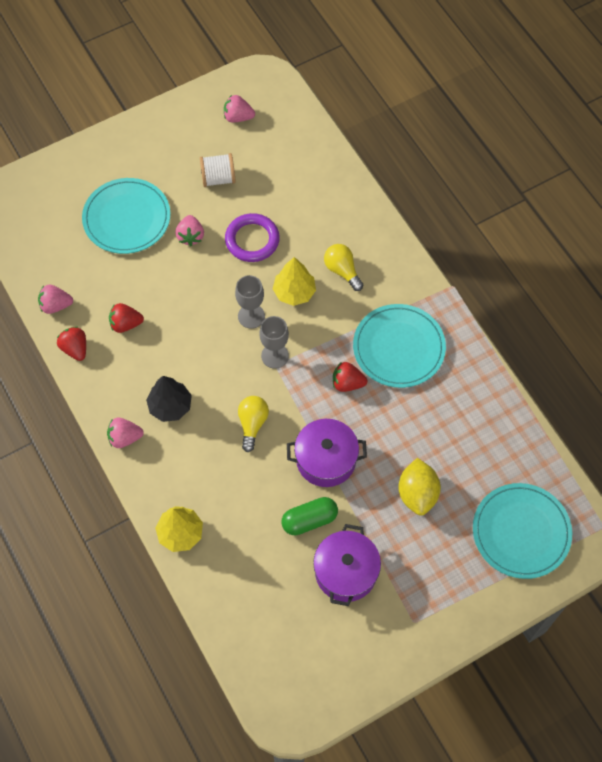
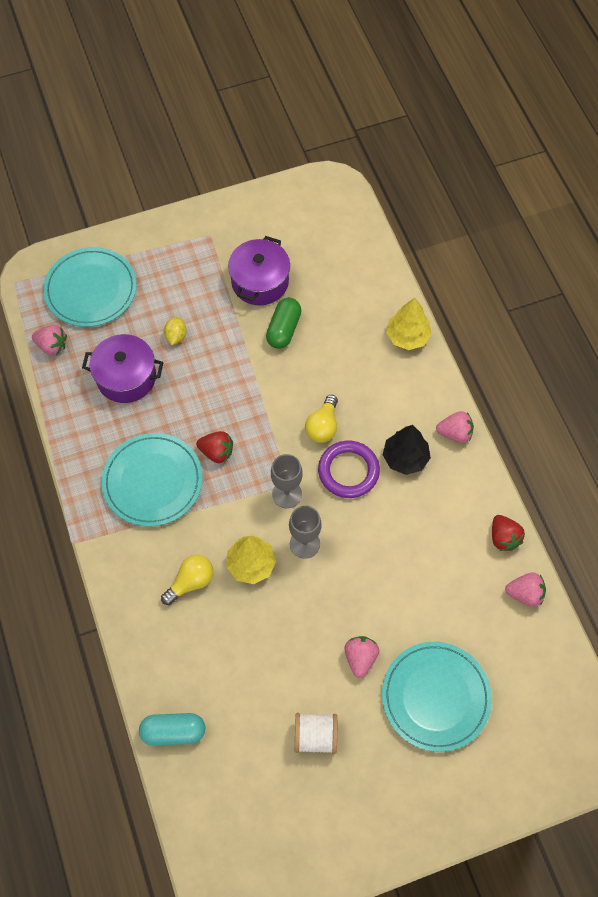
camera: 170 degrees left, 0 degrees up
(126, 324) = (446, 557): red strawberry -> none
(238, 117) = (275, 831): pink strawberry -> pink strawberry (52, 346)
(252, 240) = (287, 640): purple ring -> purple ring (348, 471)
(309, 520) = (284, 329): green capsule -> green capsule turned 60 degrees counterclockwise
(326, 459) = (256, 380): purple pot -> purple pot (126, 377)
(328, 165) = (173, 731): none -> turquoise capsule
(342, 270) = (191, 582): yellow light bulb -> yellow light bulb turned 105 degrees counterclockwise
(417, 494) = (176, 336): yellow lemon -> yellow lemon, size x0.56

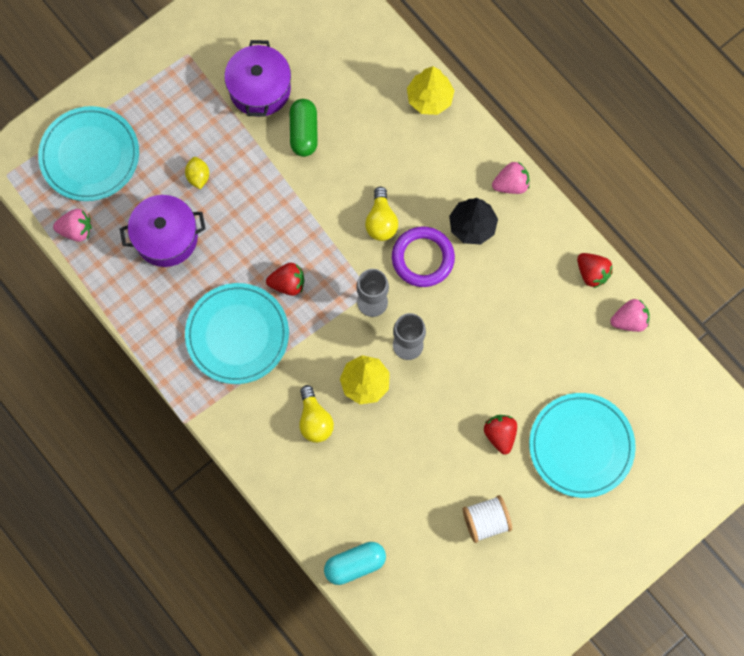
camera: 20 degrees left, 10 degrees up
(191, 582) = (314, 420): yellow light bulb -> yellow light bulb turned 135 degrees clockwise
(360, 658) = (500, 435): pink strawberry -> red strawberry

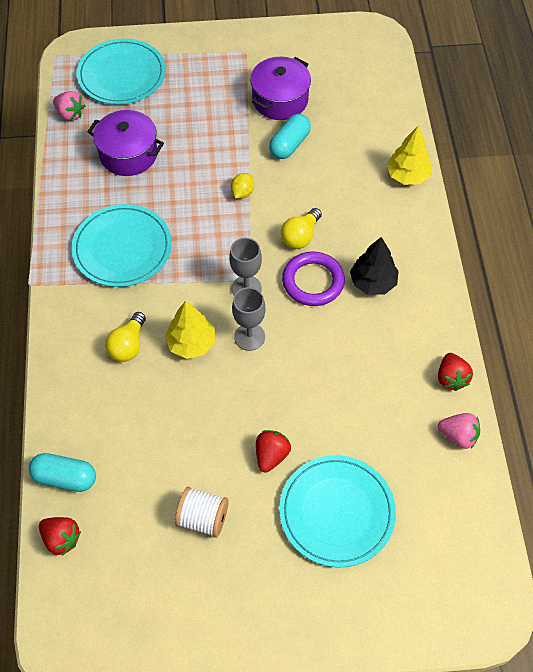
camera: 35 degrees right, 15 degrees down
(198, 176) = (186, 129): yellow lemon -> yellow lemon (242, 193)
(288, 283) = (191, 236): red strawberry -> red strawberry (61, 539)
(304, 132) = (289, 144): green capsule -> turquoise capsule
(511, 184) = (429, 271): pink strawberry -> none

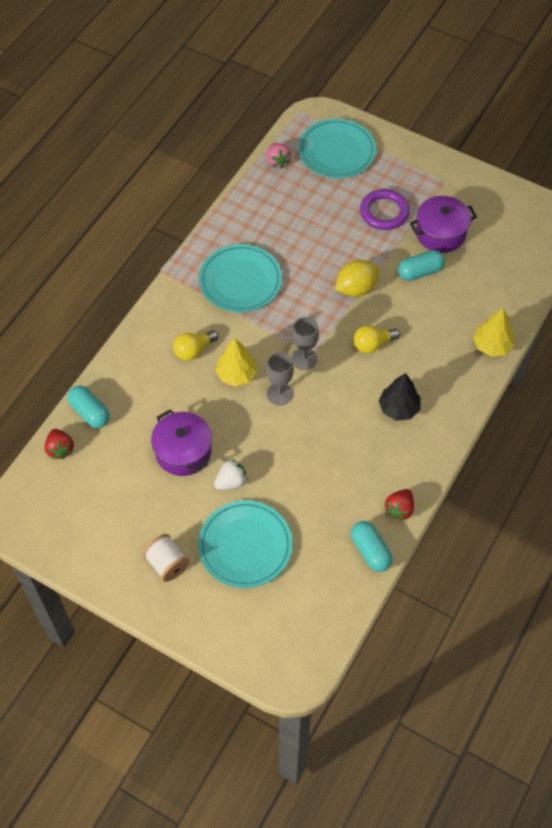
camera: 35 degrees right, 0 degrees up
(128, 154) = (296, 214): purple pot -> purple pot (183, 452)
(203, 518) = (155, 493): white spool -> white spool (167, 563)
(242, 193) = (356, 288): yellow lemon -> yellow lemon, size x1.78
(271, 455) = (231, 482): red strawberry -> white strawberry
(313, 281) = (355, 382): purple ring -> purple ring (384, 212)
(458, 436) = (370, 551): pink strawberry -> turquoise capsule

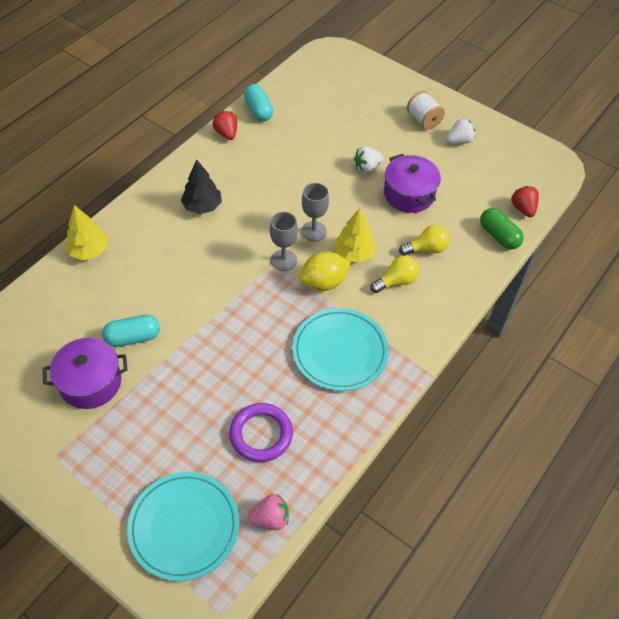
camera: 175 degrees left, 5 degrees down
(90, 412) = (498, 236): turquoise capsule -> green capsule
(124, 536) = (459, 141): none -> white strawberry
(245, 546) = (359, 124): turquoise plate -> none
(277, 162) = (270, 518): pink strawberry -> pink strawberry turned 90 degrees clockwise
(356, 288) = (211, 327): yellow lemon -> yellow lemon (323, 282)
(373, 344) = (210, 266): yellow light bulb -> yellow light bulb (426, 249)
(384, 212) = (149, 420): purple ring -> purple ring (261, 434)
(399, 509) = (226, 133): red strawberry -> red strawberry turned 60 degrees counterclockwise

